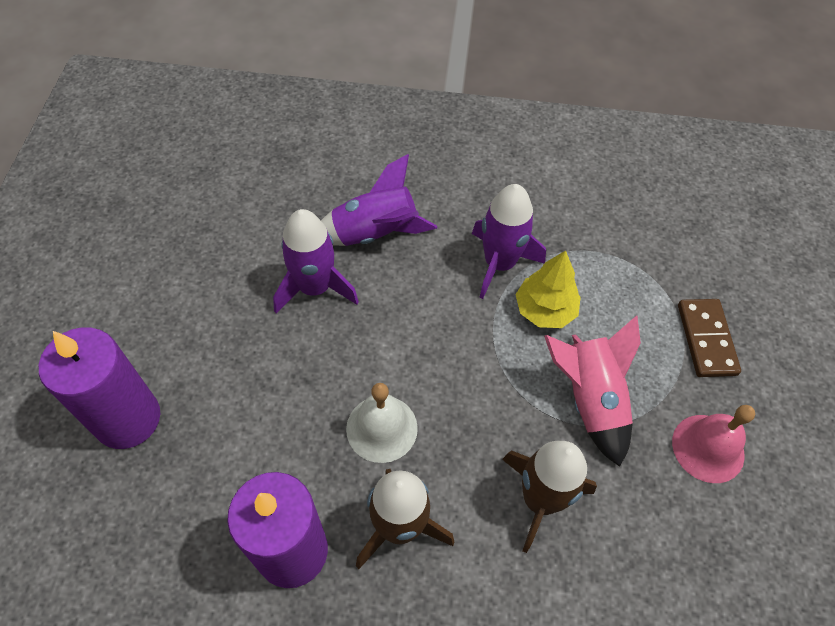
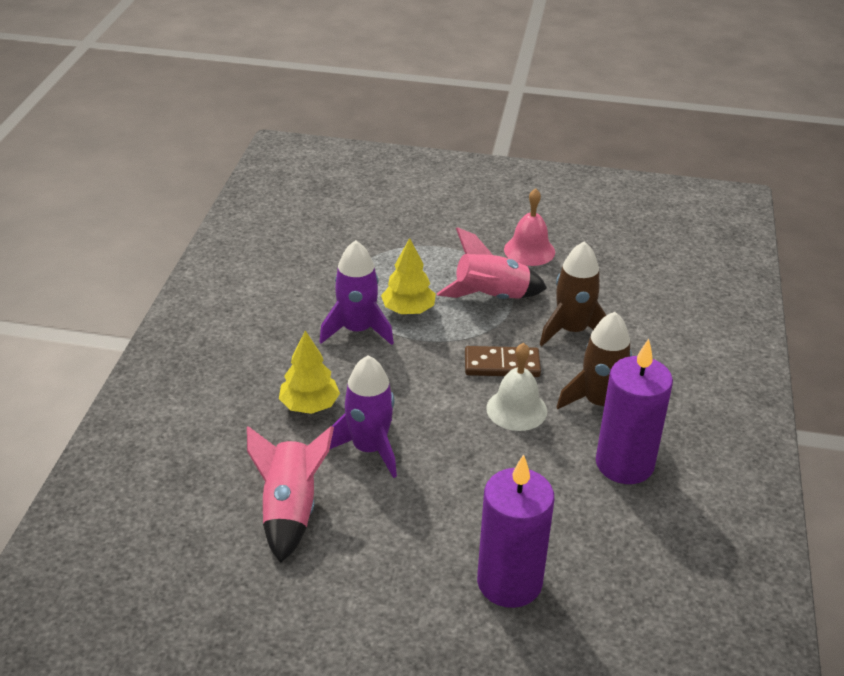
camera: 85 degrees left, 20 degrees down
(234, 233) = (290, 511): none -> pink rocket
(375, 233) = (309, 405): purple rocket -> yellow tree
(706, 339) = (441, 236): brown domino -> brown domino (502, 365)

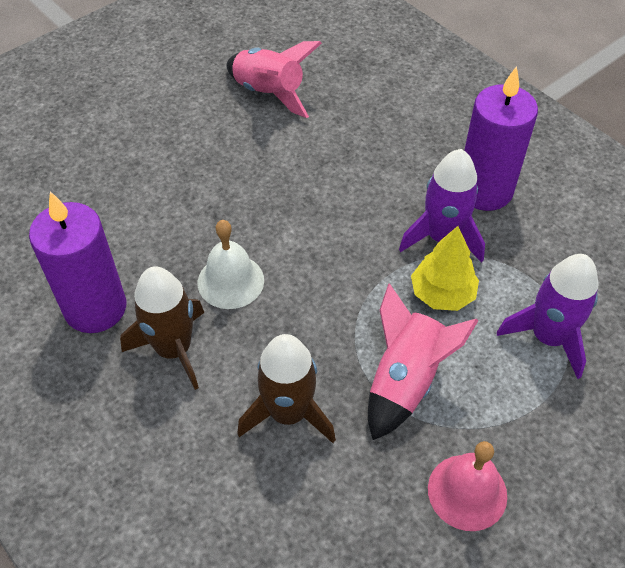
camera: 130 degrees right, 15 degrees up
(309, 405) = (367, 155): yellow tree -> none
(369, 448) = (285, 162): purple rocket -> purple rocket (548, 337)
(502, 365) = (295, 312): brown domino -> none
(509, 582) = (88, 161): purple candle -> purple candle (484, 190)

